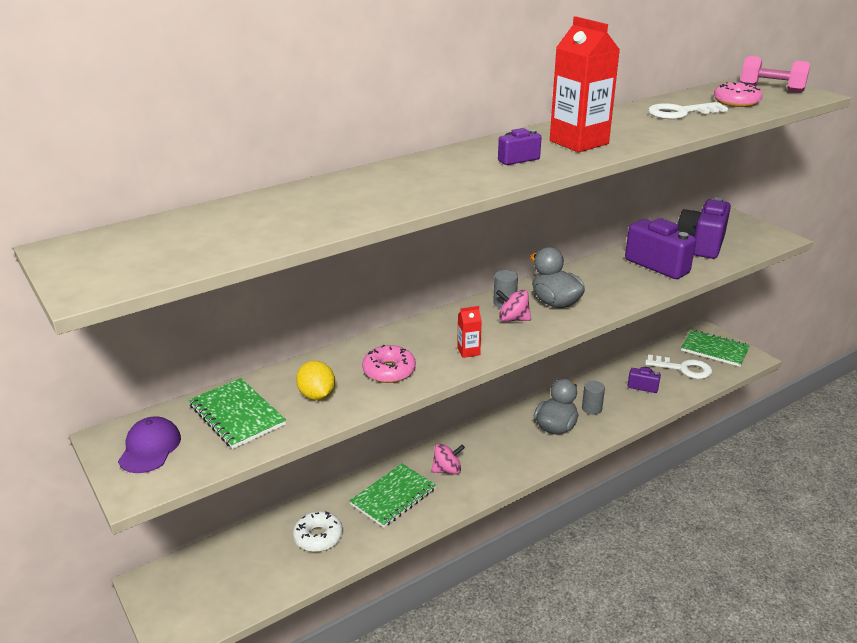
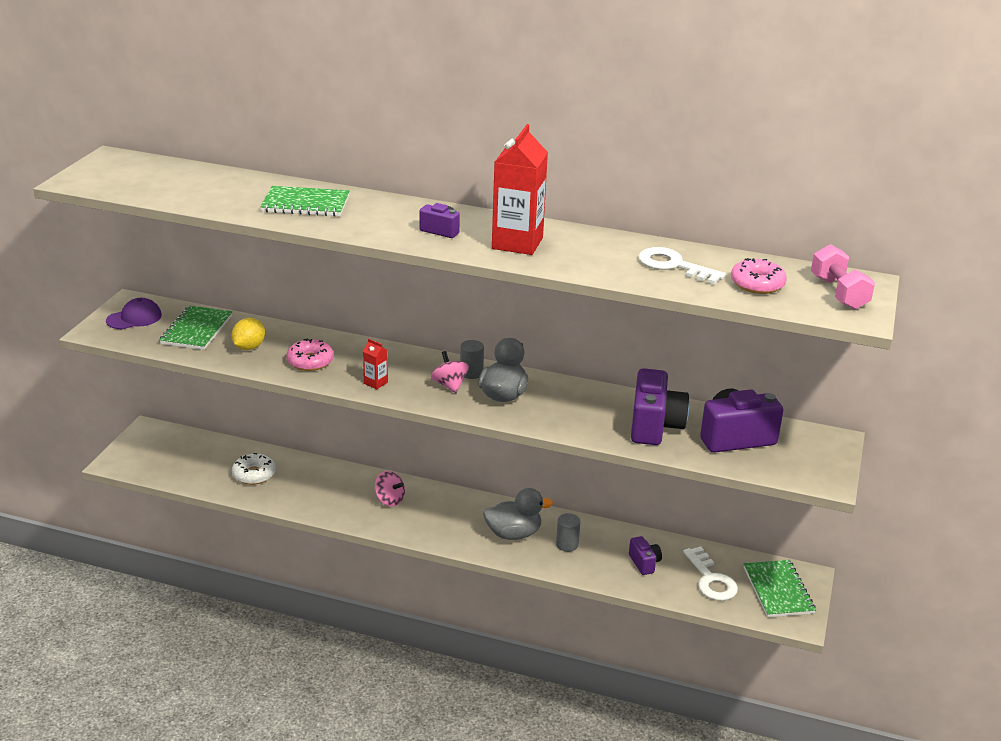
camera: 50 degrees right, 0 degrees up
(393, 497) = (330, 488): green notebook -> green notebook (305, 204)

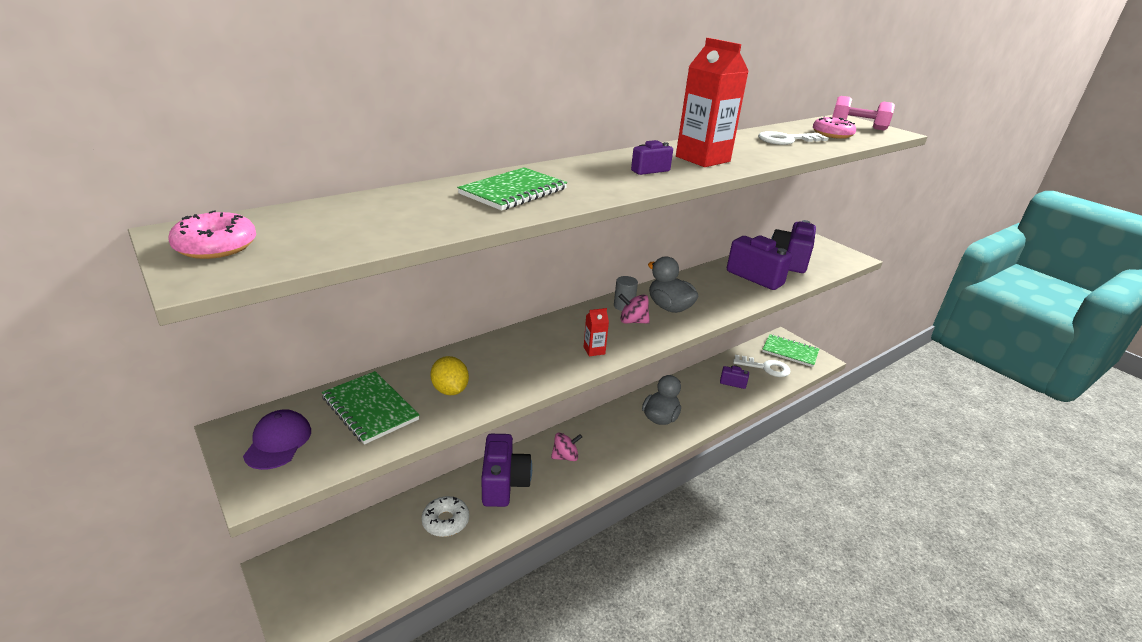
camera: 55 degrees left, 0 degrees up
(310, 361) = (520, 367): pink donut -> pink donut (216, 246)
(321, 483) = (504, 483): none -> purple camera
(567, 544) = (690, 401): grey cylinder -> none

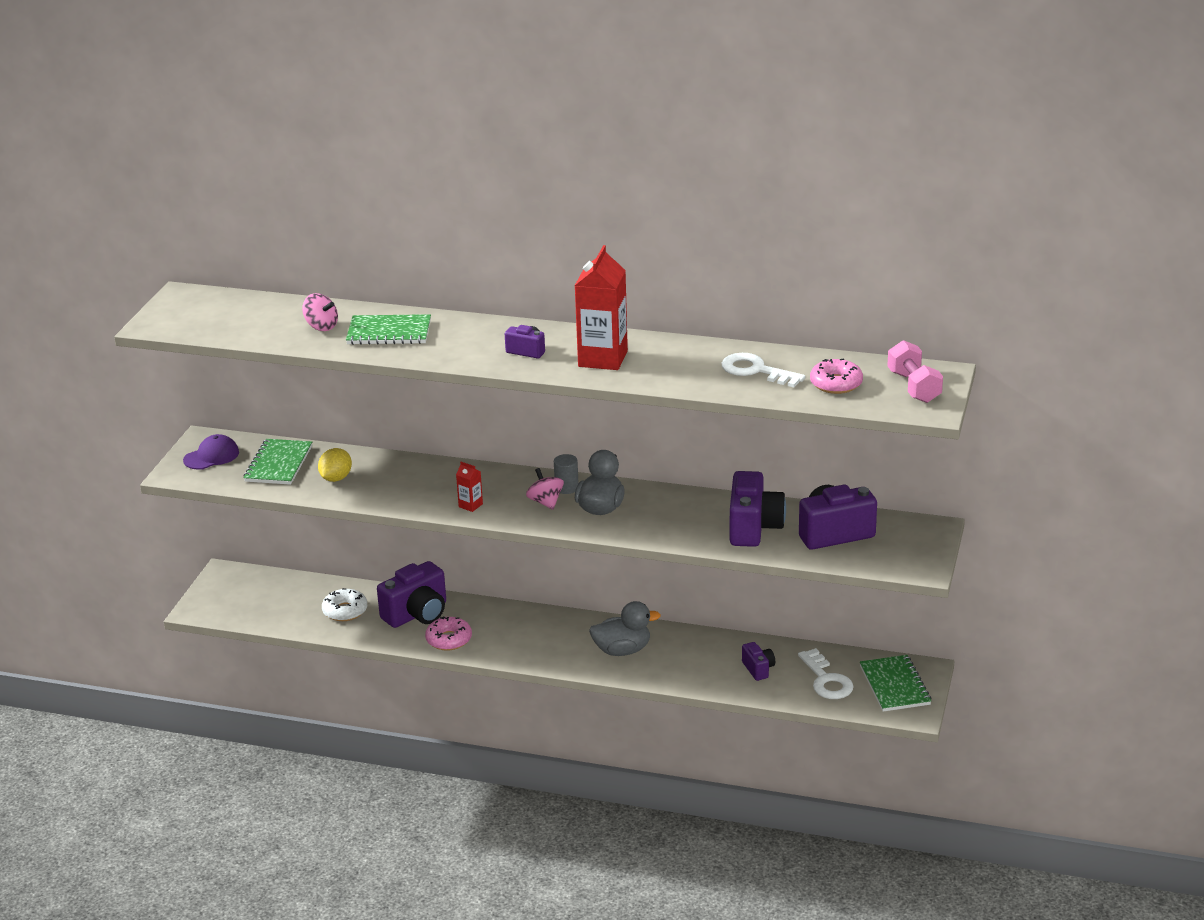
camera: 55 degrees right, 0 degrees up
(216, 246) = (181, 309): pink donut -> pink donut (449, 639)
(565, 456) = (490, 626): pink spinning top -> pink spinning top (321, 326)

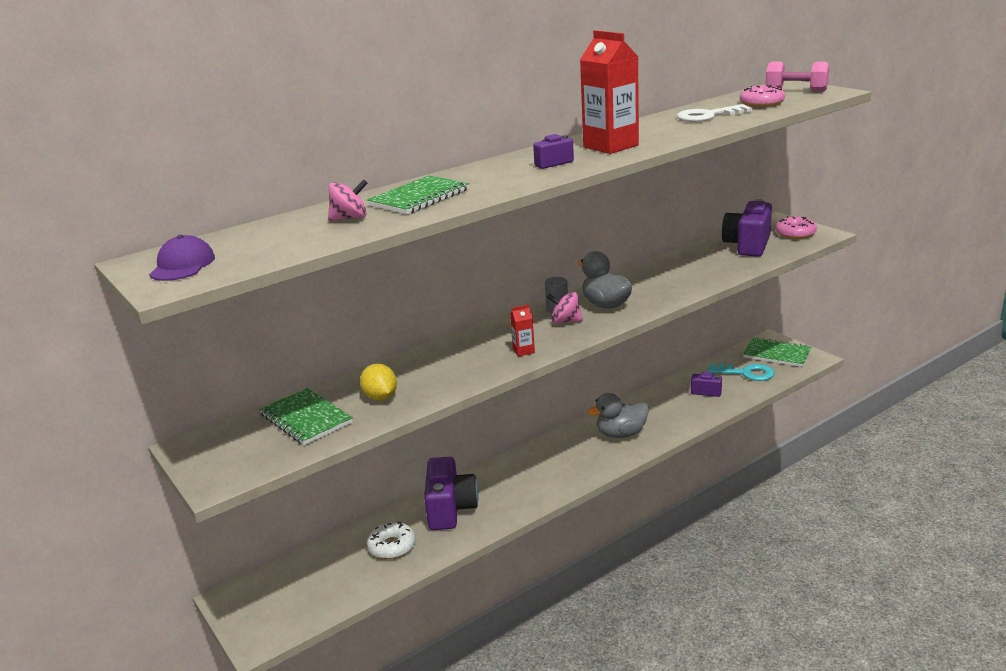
camera: 50 degrees left, 5 degrees down
(211, 456) = (226, 451): purple cap -> purple cap (182, 265)
(449, 639) = (507, 506): pink donut -> pink donut (795, 233)
(622, 650) = (621, 434): grey duck -> grey duck turned 135 degrees counterclockwise
(753, 528) = (707, 265): purple camera -> none
(826, 680) = (746, 373): white key -> turquoise key

